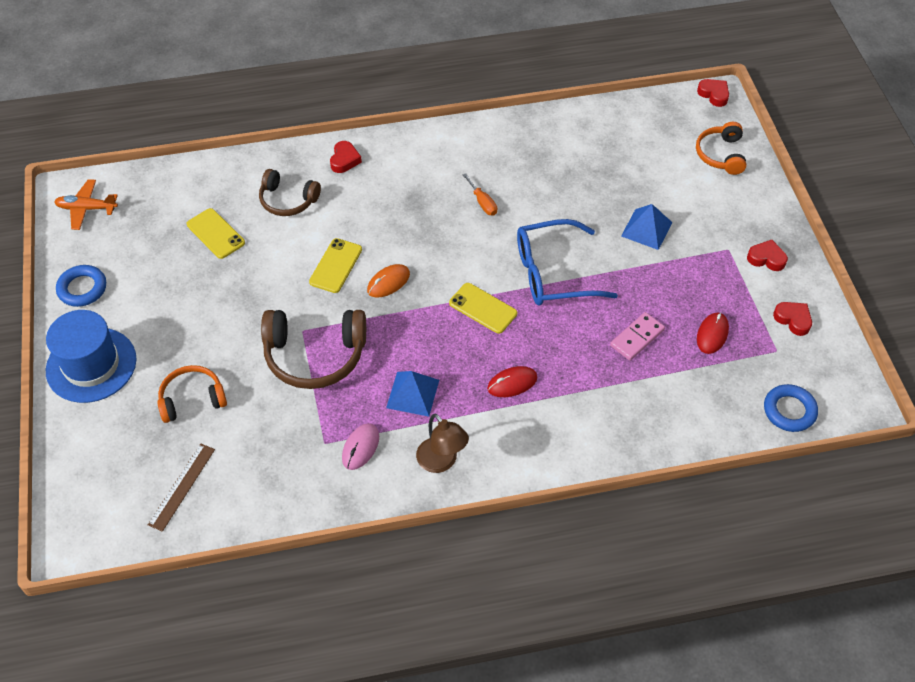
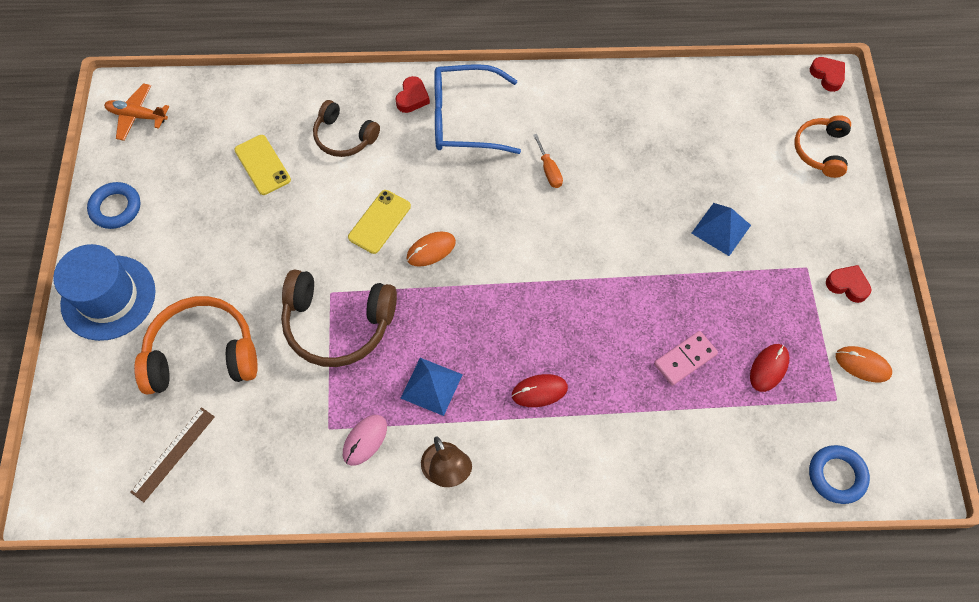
camera: 10 degrees right, 10 degrees up
(192, 399) = (202, 354): orange headphones -> orange headphones, size x1.62
(483, 308) = (525, 296): yellow phone -> none
(553, 273) = (608, 266): blue glasses -> blue glasses (464, 119)
(793, 320) = (862, 365): red heart -> orange mouse

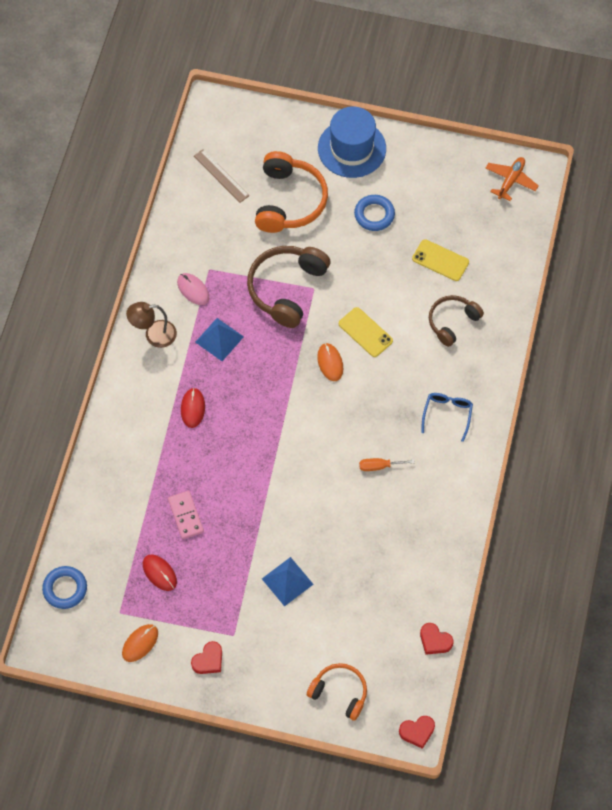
camera: 105 degrees right, 0 degrees up
(116, 208) = (427, 159): blue ring -> blue ring (374, 215)
(262, 165) = (440, 260): yellow phone -> yellow phone turned 45 degrees clockwise
(412, 98) = (479, 380): red heart -> red heart (434, 641)
(464, 119) = (447, 414): blue glasses -> blue glasses, size x0.56

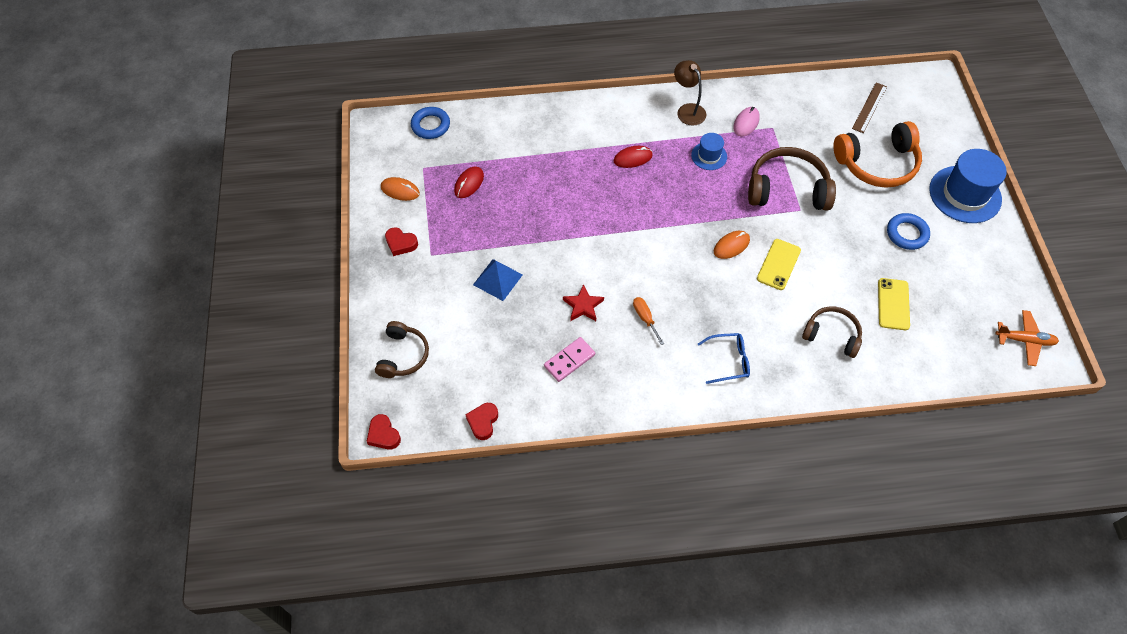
camera: 70 degrees right, 5 degrees down
(185, 515) = (529, 185): pink domino -> pink domino (569, 360)
(219, 339) = (709, 156): blue pyramid -> blue hat
(339, 692) = (403, 355): orange headphones -> brown headphones
(346, 514) = (583, 306): none -> red star

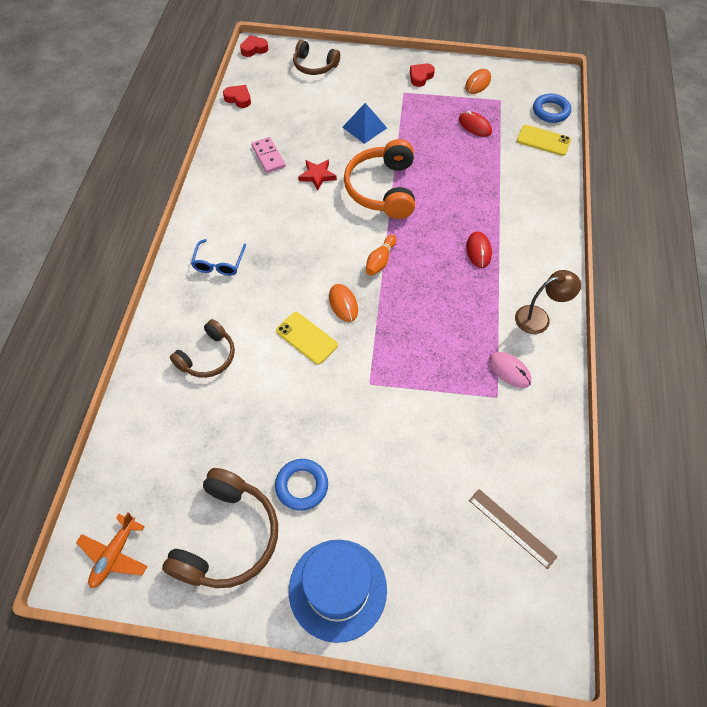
camera: 105 degrees right, 0 degrees up
(645, 318) = (287, 215): orange screwdriver -> none
(672, 228) = (380, 261): none -> orange bowling pin
(709, 156) = (467, 319): blue hat -> none
(787, 189) = (401, 380): brown headphones -> brown headphones (227, 537)
(877, 163) = (415, 497): orange headphones -> orange headphones (383, 189)
(893, 304) = (218, 430): yellow phone -> yellow phone (543, 140)

